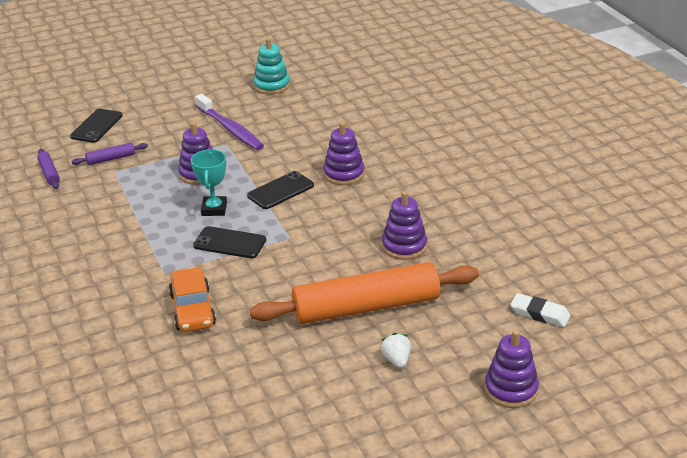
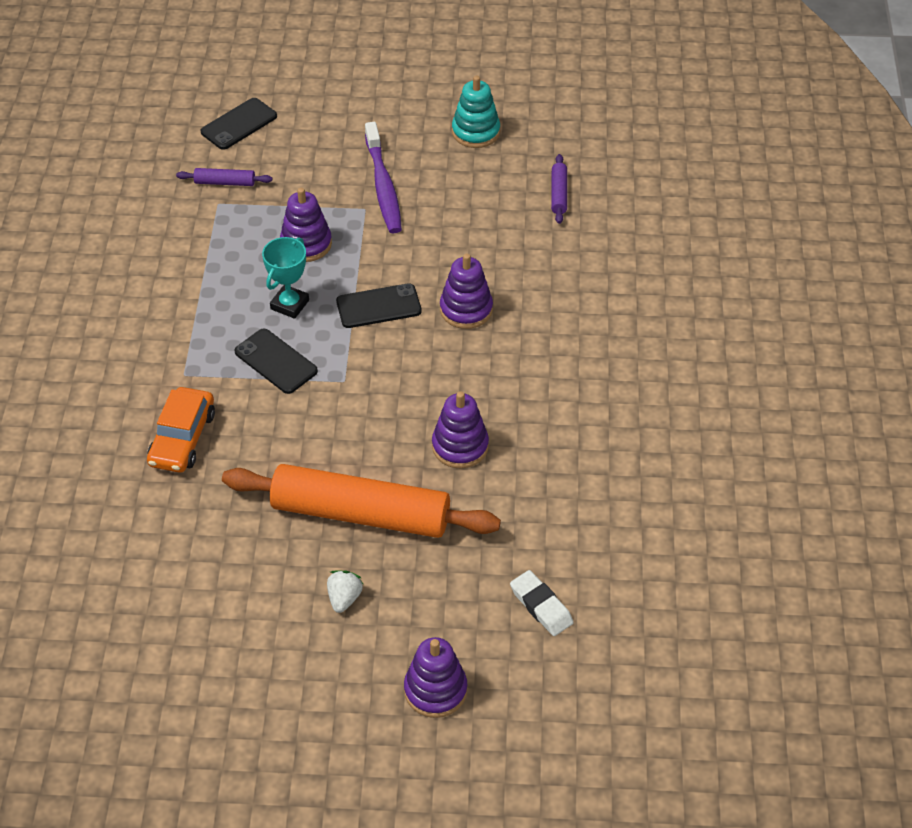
camera: 25 degrees right, 15 degrees up
(49, 173) = (149, 179): purple rolling pin -> purple rolling pin (559, 194)

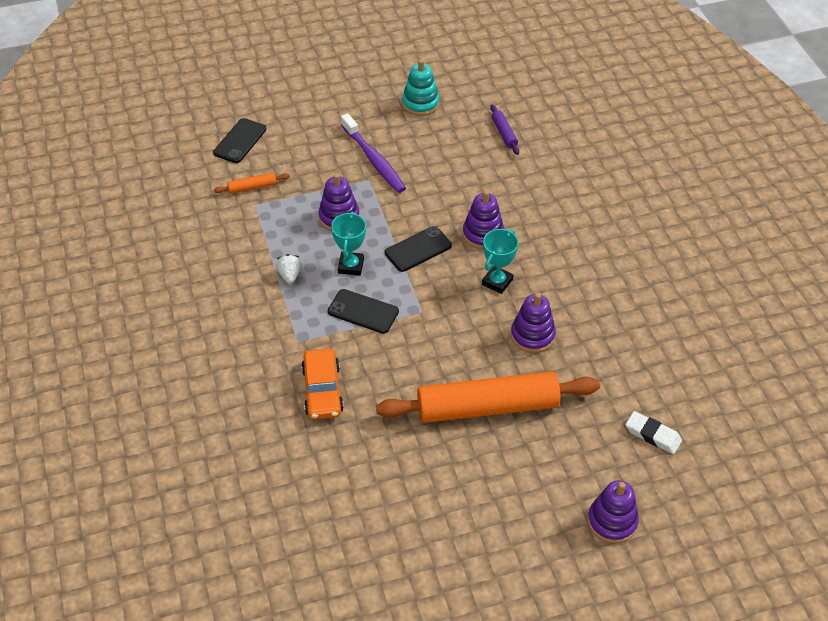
camera: 20 degrees left, 0 degrees up
(225, 182) = (252, 187): purple rolling pin -> orange rolling pin
(344, 598) = (509, 474): white strawberry -> white strawberry (289, 275)
(452, 371) = (497, 282): none -> turquoise trophy

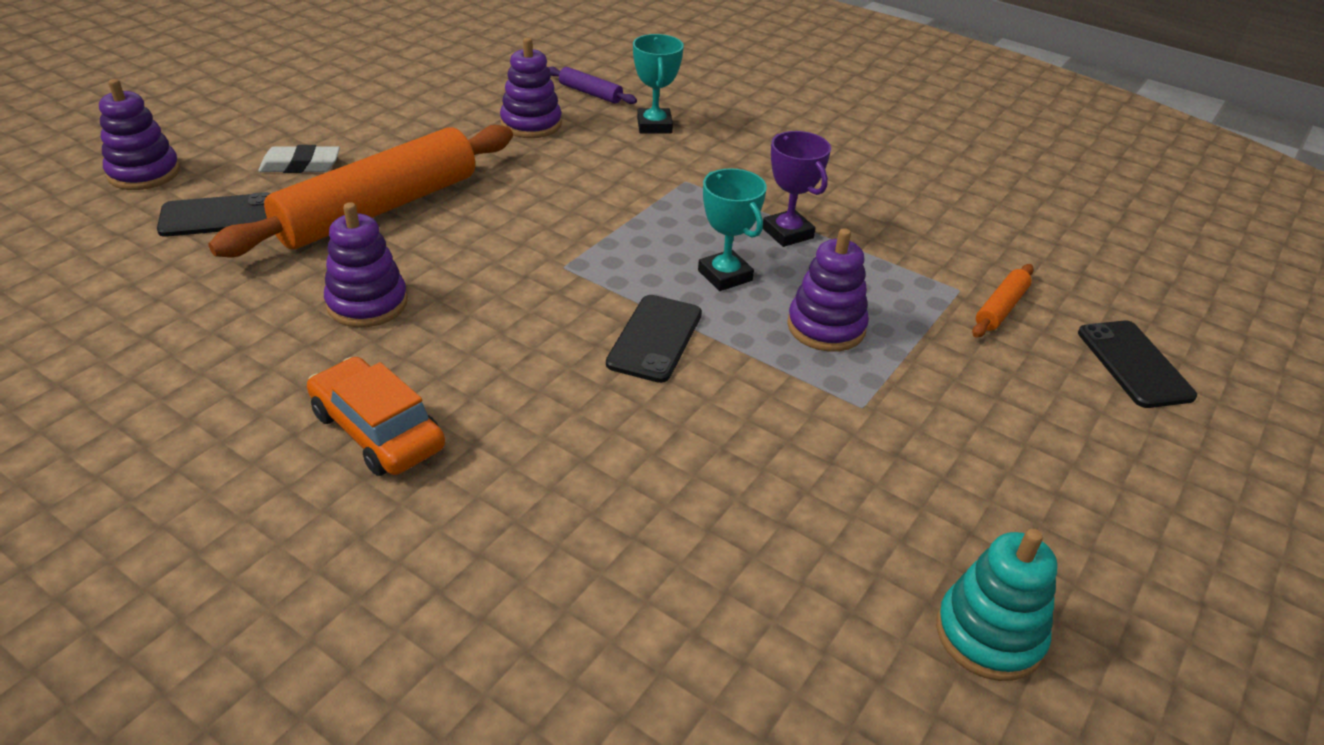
camera: 140 degrees right, 10 degrees down
(289, 275) = (787, 233): white strawberry -> purple trophy
(322, 390) = (601, 155): orange car -> orange car (377, 430)
(363, 311) = (643, 235): black phone -> black phone (218, 216)
(374, 160) = (902, 446): purple toothbrush -> none
(483, 234) = (571, 411): purple stacking toy -> purple stacking toy (531, 124)
(497, 282) = (481, 349): turquoise trophy -> turquoise trophy (654, 126)
(504, 133) = (731, 667): purple rolling pin -> purple rolling pin (590, 93)
(652, 435) = (107, 263): white eraser -> white eraser (300, 165)

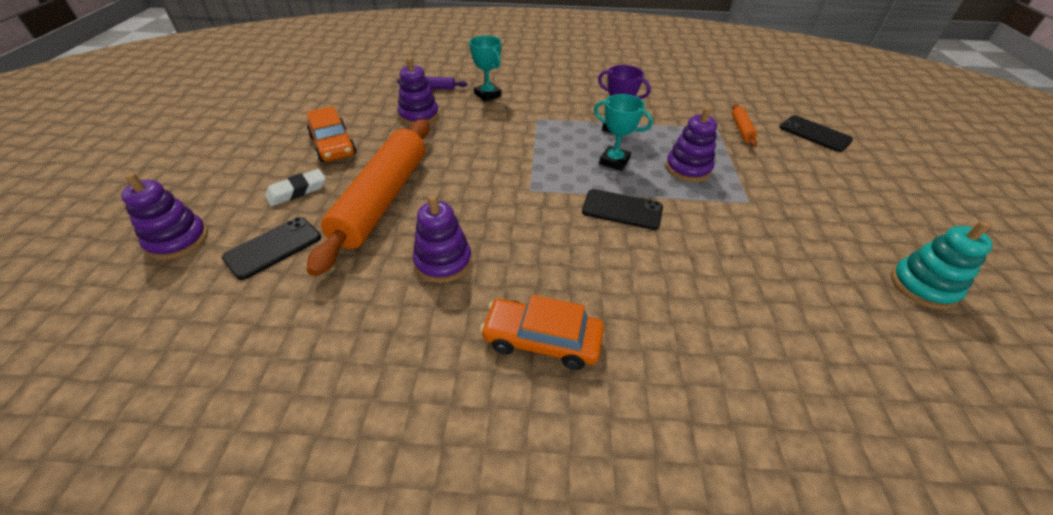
camera: 30 degrees left, 5 degrees up
(391, 127) = (333, 145): none -> orange car
(655, 338) = (622, 210): black phone -> black phone turned 60 degrees counterclockwise

